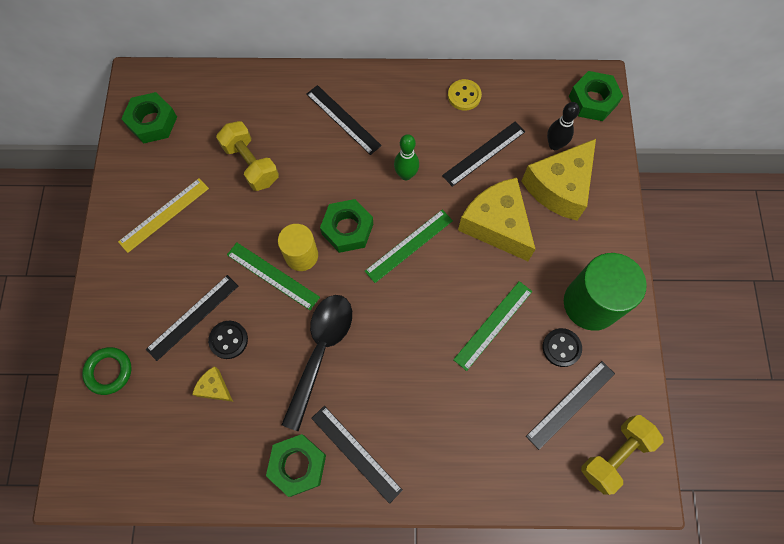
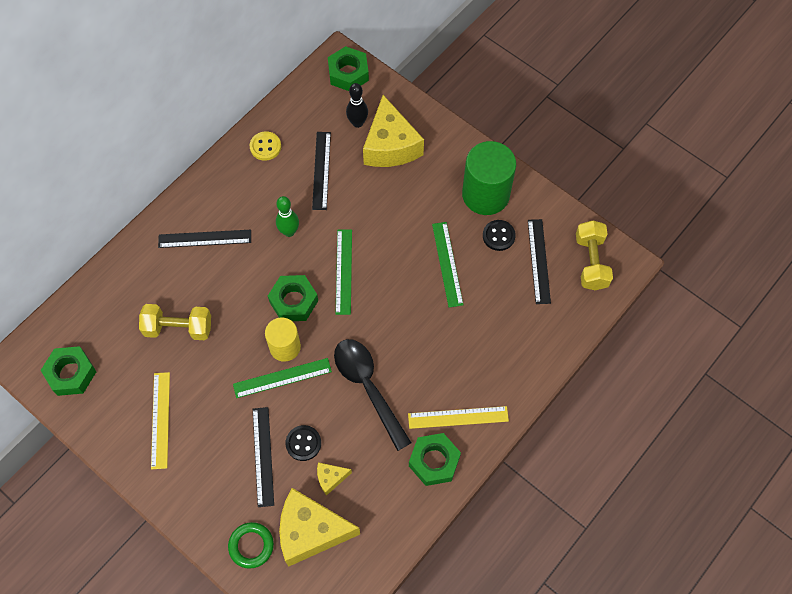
camera: 50 degrees left, 5 degrees down
(356, 453) = (458, 417): black ruler -> yellow ruler
(496, 225) = (380, 205): yellow cheese -> yellow cheese (311, 531)

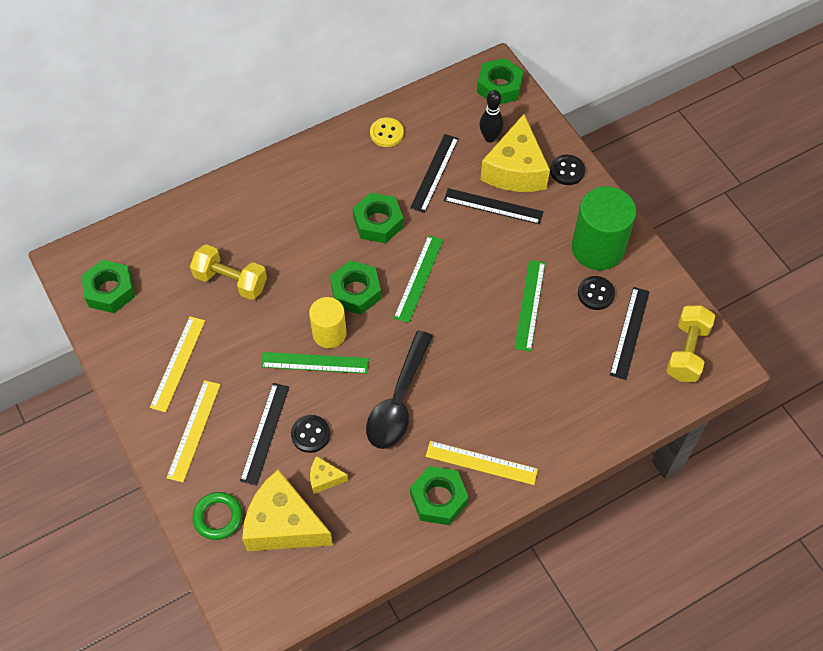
camera: 20 degrees right, 5 degrees down
(199, 475) = (194, 430): none -> yellow ruler
(205, 238) = (291, 203): black ruler -> black ruler (493, 206)
(289, 232) = (378, 222): green bowling pin -> green nut
(368, 387) = (398, 401): black spoon -> black spoon turned 150 degrees counterclockwise
(435, 133) = (567, 171): none -> black button

